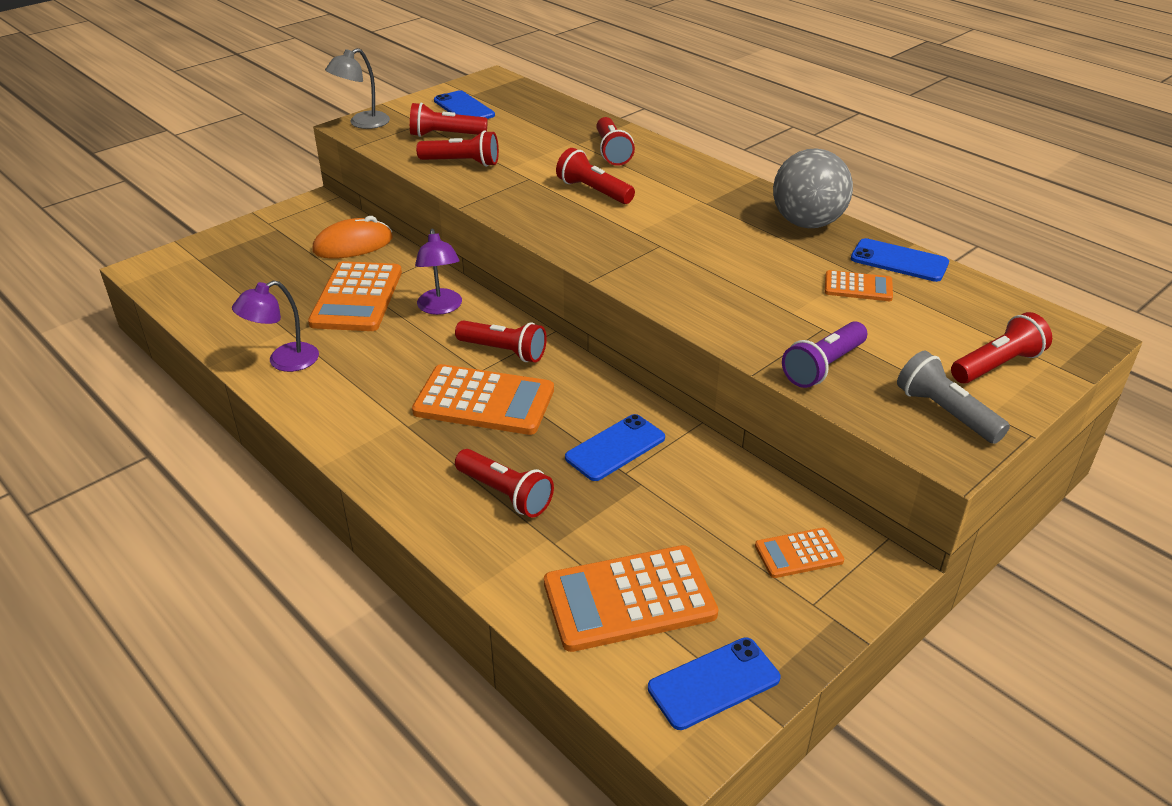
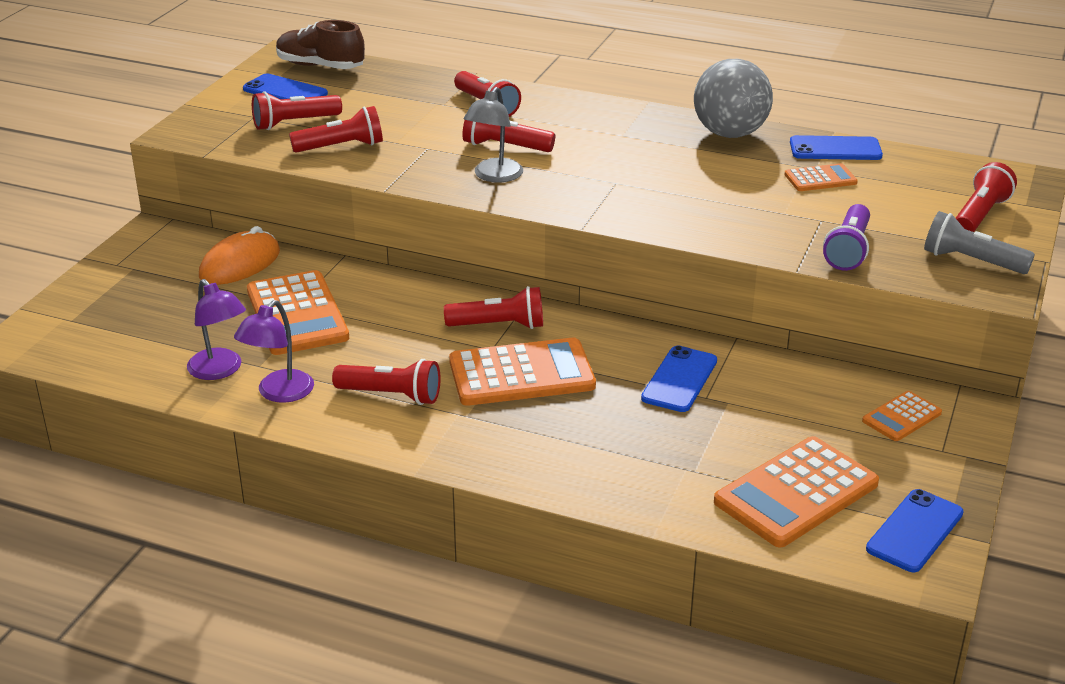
camera: 25 degrees left, 5 degrees down
(362, 123) = (186, 129): grey lamp -> grey lamp (494, 176)
(440, 308) = (397, 302): purple lamp -> purple lamp (220, 370)
(505, 494) = (615, 445): red flashlight -> red flashlight (391, 395)
(510, 93) = (320, 66): none -> brown shoe

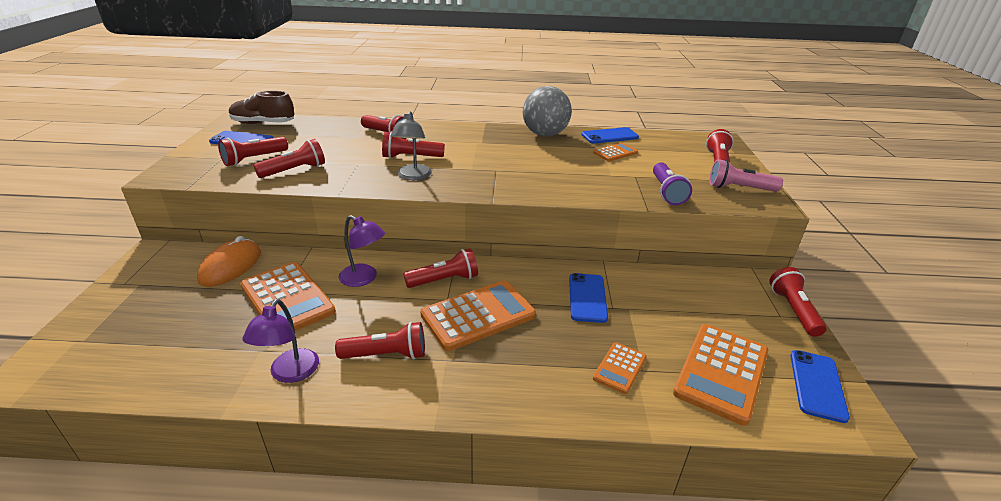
camera: 20 degrees left, 0 degrees up
(220, 370) = (232, 362): purple lamp -> purple lamp (364, 278)
(901, 417) = (738, 297): orange calculator -> orange calculator (619, 368)
(969, 447) = (793, 310): none -> red flashlight
(971, 261) = (739, 188): grey flashlight -> pink flashlight

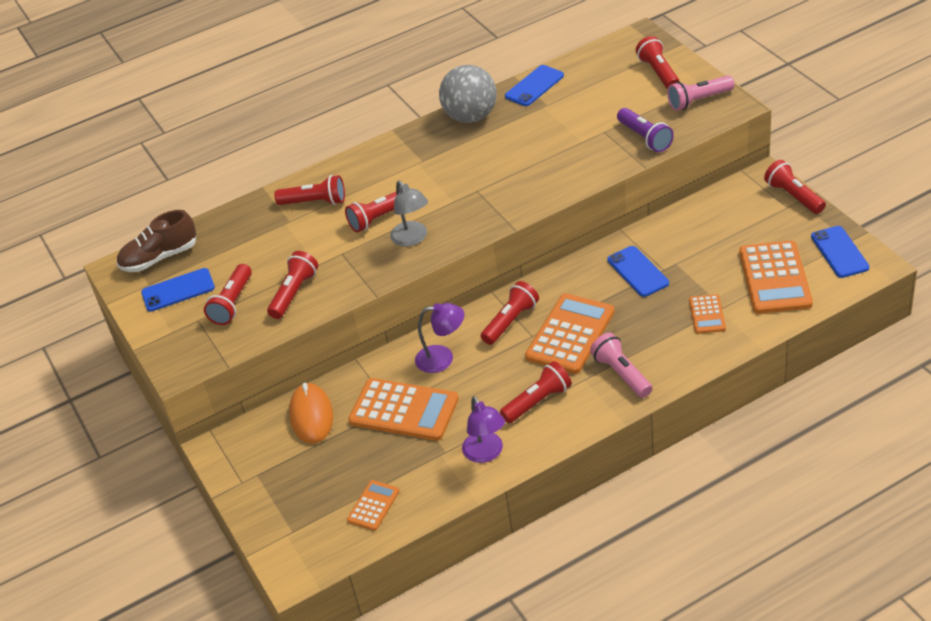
camera: 25 degrees left, 10 degrees up
(483, 375) = (621, 374): none -> pink flashlight
(615, 153) = (560, 109): orange calculator -> orange calculator (373, 506)

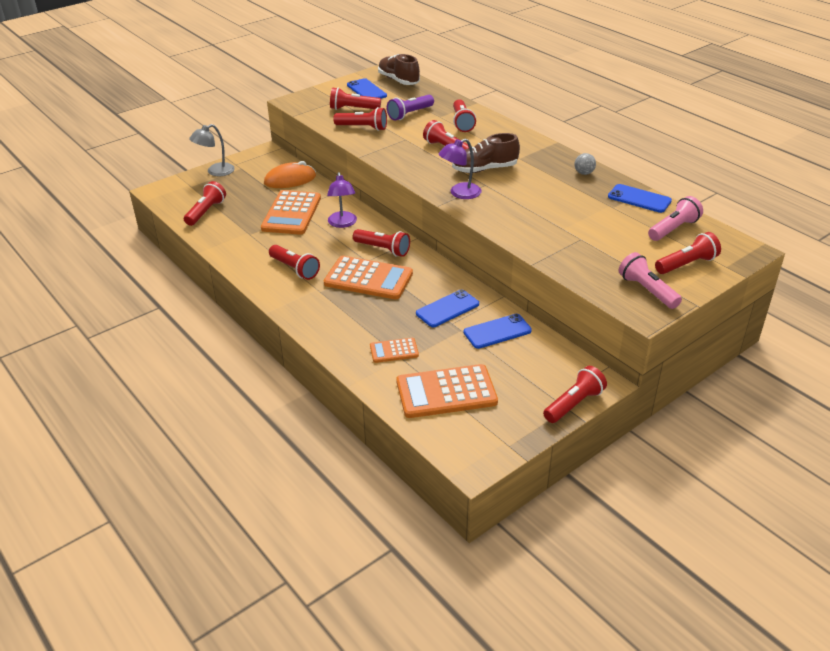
camera: 75 degrees right, 5 degrees down
(373, 506) = (206, 212): orange calculator -> red flashlight
(412, 239) = (423, 164): grey lamp -> grey lamp (215, 172)
(441, 189) = (485, 169): none -> brown shoe
(471, 117) = (584, 173): grey ball -> grey ball, size x0.42
(486, 453) = (245, 251): purple lamp -> purple lamp (460, 193)
(621, 374) = (322, 307): pink flashlight -> pink flashlight (673, 229)
(645, 138) = (577, 261): purple flashlight -> purple flashlight (410, 114)
(839, 252) = (490, 438): blue phone -> blue phone (497, 332)

